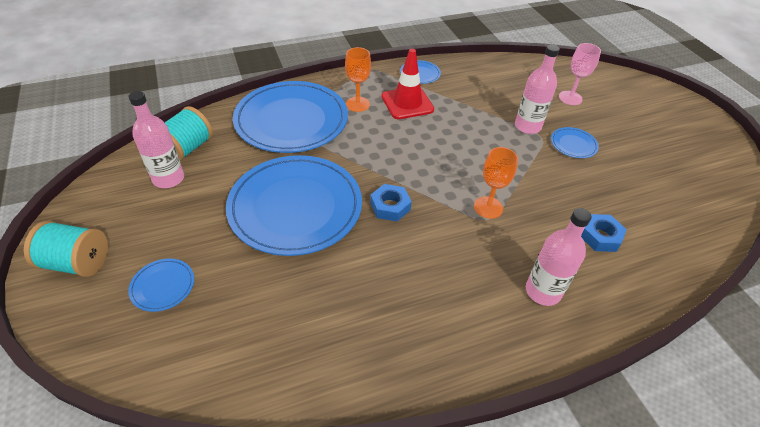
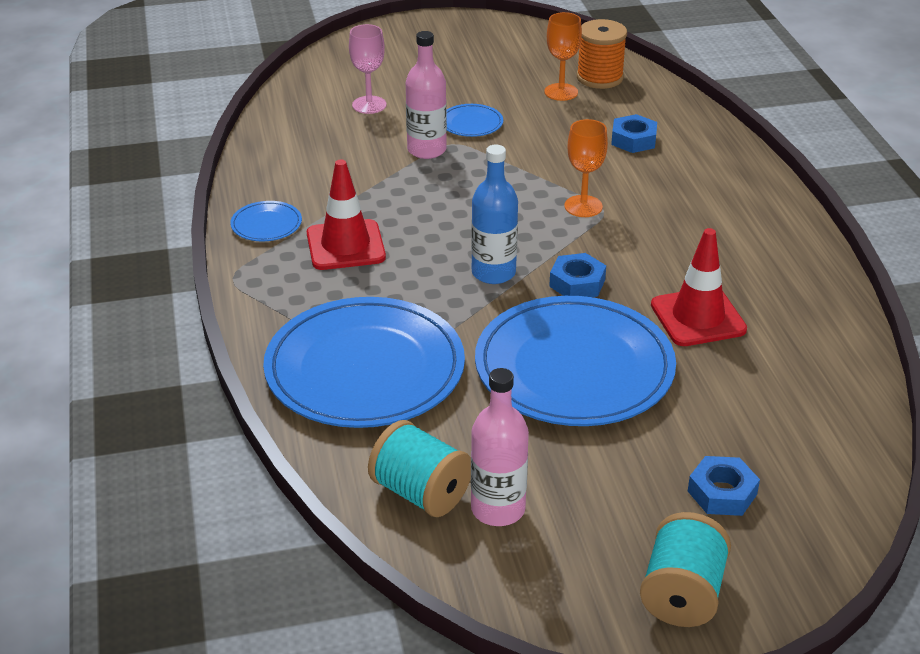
camera: 80 degrees left, 10 degrees down
(163, 286) = (722, 493): blue plate -> blue nut
(357, 104) = (336, 295): orange goblet -> orange goblet (561, 92)
(359, 276) = (698, 317): none -> red traffic cone
(393, 165) = (493, 273): none -> blue bottle
(543, 291) = (713, 191): pink bottle -> none
(690, 213) = (599, 78): none -> orange spool

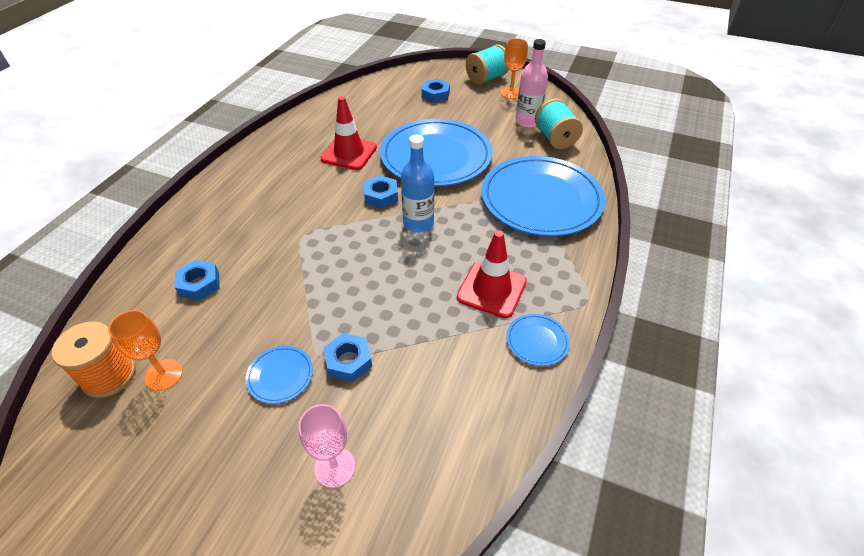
camera: 145 degrees left, 10 degrees up
(426, 150) = (349, 361): pink bottle -> blue nut
(583, 206) = (311, 244): orange goblet -> orange goblet (511, 93)

